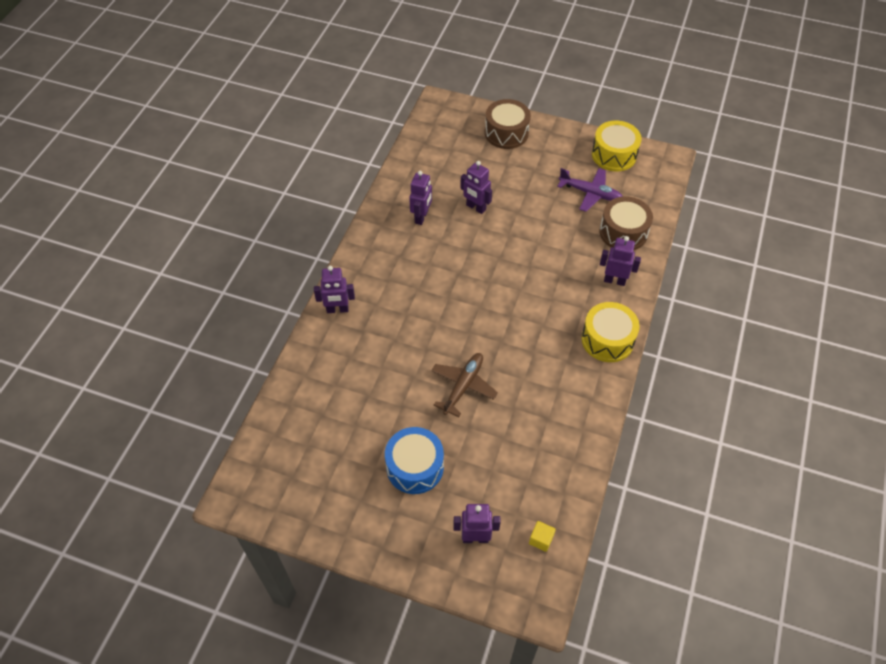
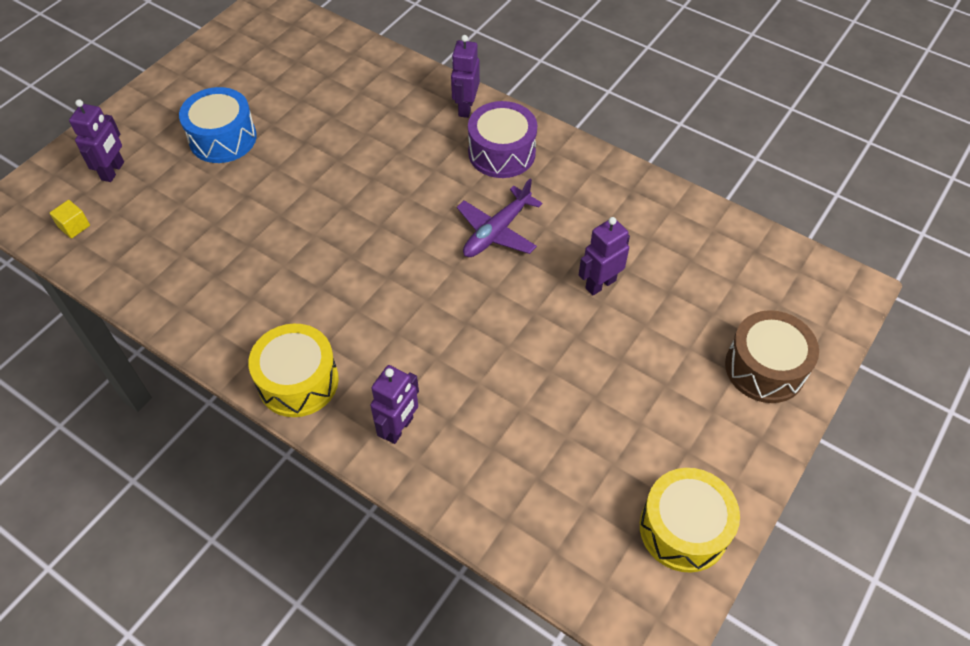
camera: 105 degrees right, 0 degrees up
(379, 278) = (502, 153): none -> purple drum
(421, 217) = (597, 216): purple robot -> none
(463, 386) = (302, 202): brown plane -> none
(590, 193) = (594, 454): purple plane -> purple plane (497, 231)
(623, 232) = (492, 477): brown drum -> none

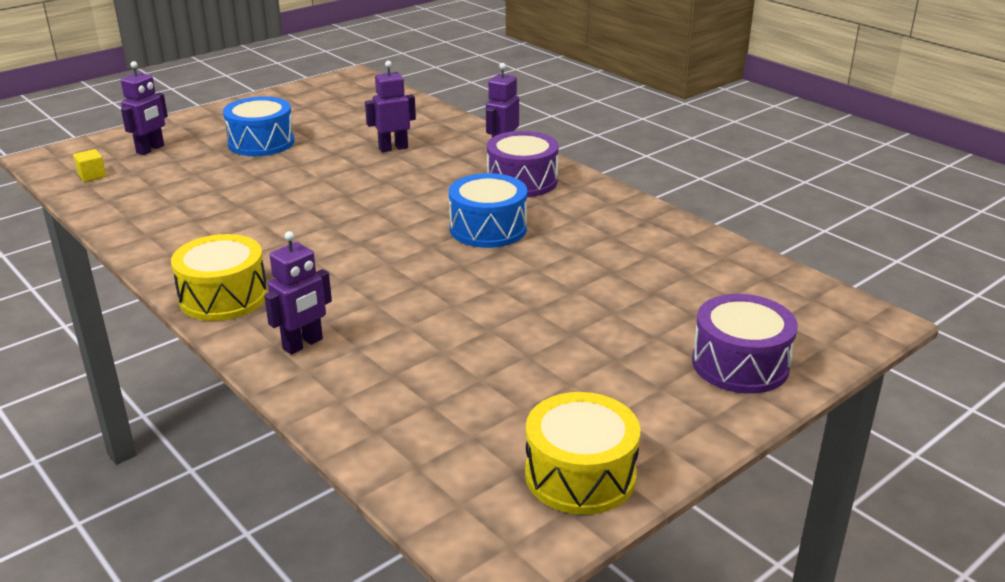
camera: 15 degrees right, 25 degrees down
(497, 231) = (488, 229): purple plane -> blue drum
(600, 284) = (578, 277): purple robot -> purple robot (393, 148)
(765, 368) = (740, 364): brown drum -> purple drum

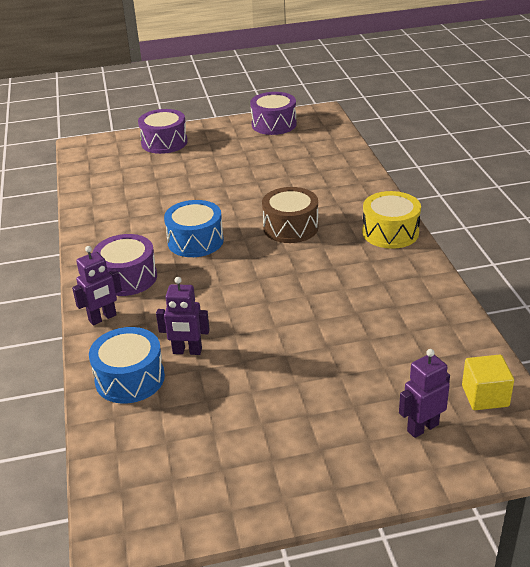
camera: 150 degrees left, 5 degrees up
(92, 175) = (485, 396): yellow cube -> yellow cube, size x1.59
(261, 143) = (304, 402): blue drum -> blue drum (130, 378)
(303, 344) = (355, 194): purple robot -> none
(375, 271) = (290, 227): none -> brown drum
(580, 475) = (274, 124): yellow drum -> purple drum

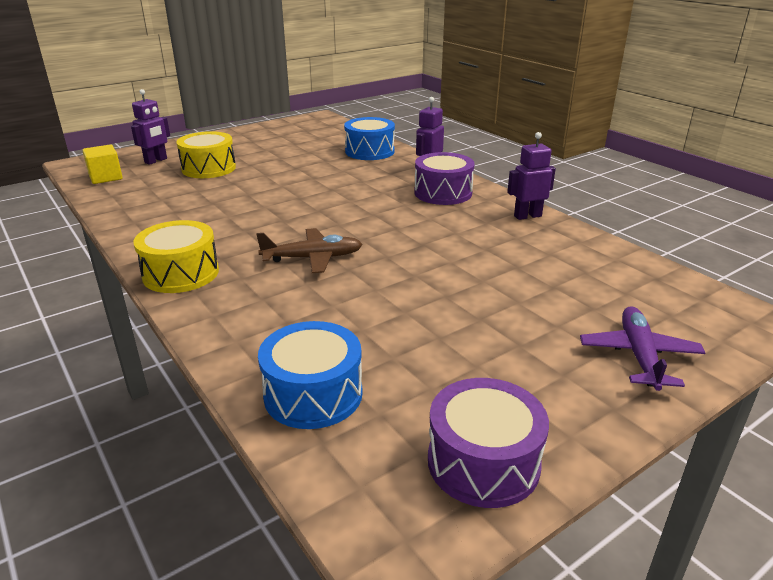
camera: 155 degrees right, 5 degrees down
(164, 142) = (639, 356): purple drum -> purple plane
(187, 351) = (342, 166): purple robot -> purple robot (527, 216)
(195, 241) = (412, 228): blue drum -> blue drum (313, 394)
(290, 227) = (312, 258): brown drum -> brown plane
(351, 386) = (209, 168): none -> yellow drum

